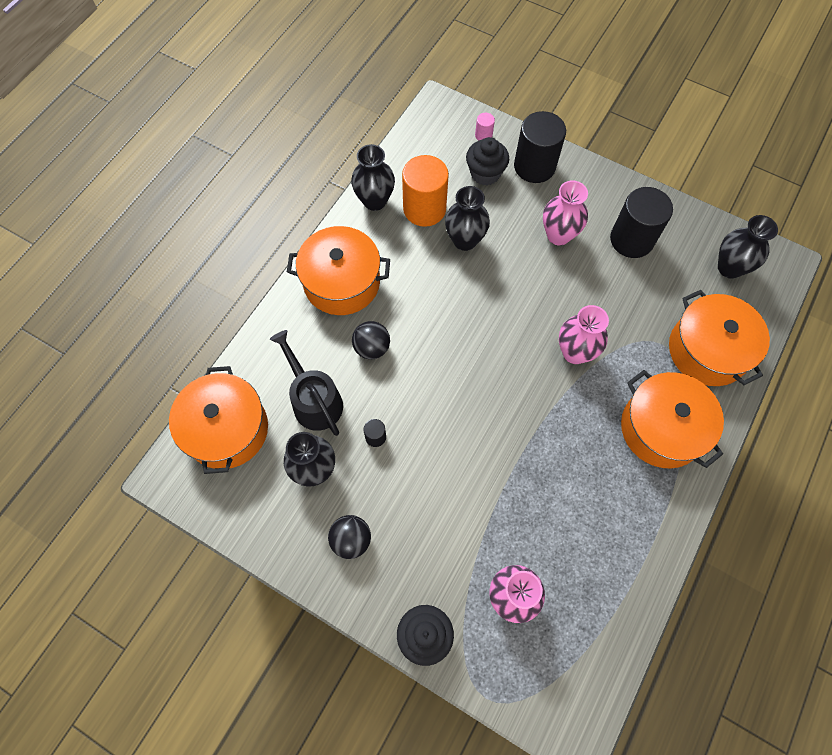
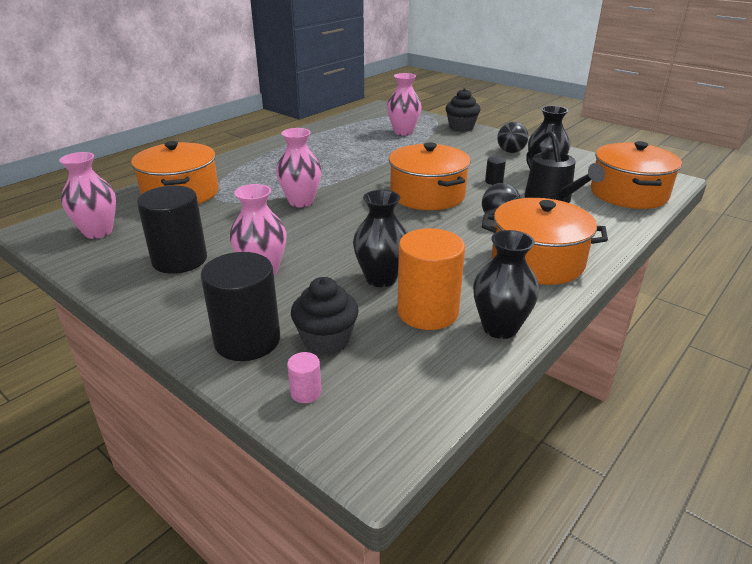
camera: 170 degrees left, 35 degrees down
(661, 428) = (257, 168): orange pot -> orange pot (427, 195)
(729, 268) = (98, 232): black vase -> pink vase

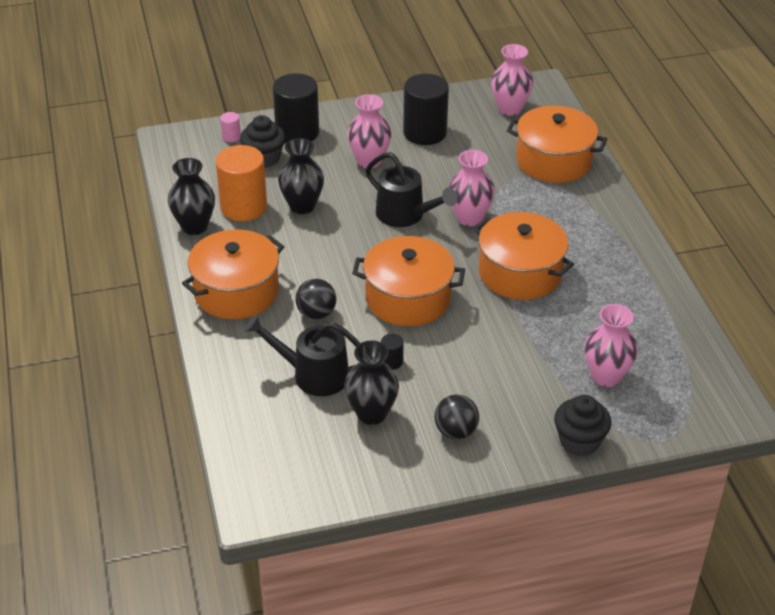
camera: 125 degrees right, 10 degrees up
(329, 226) = (405, 215): none -> black watering can
(628, 193) = (265, 442): orange pot -> orange pot (520, 273)

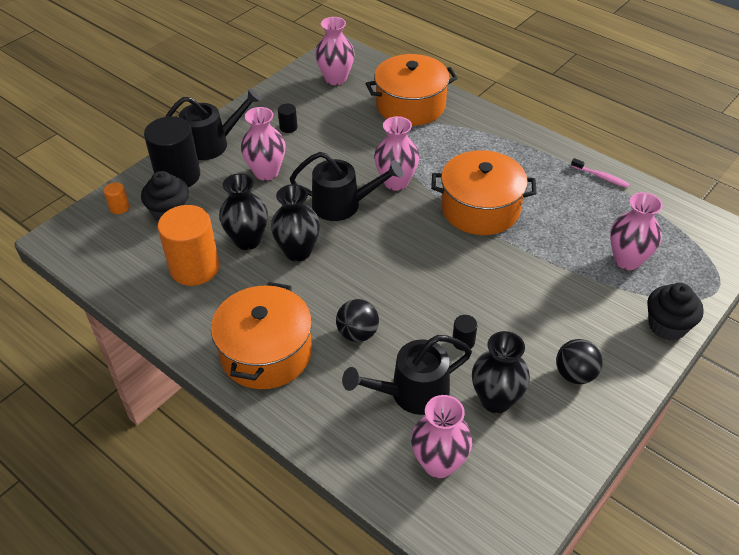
camera: 35 degrees left, 5 degrees up
(194, 226) = (165, 310): black vase -> black vase (298, 251)
(231, 137) = (119, 207): pink cylinder -> orange cylinder
(283, 429) = (439, 463): none -> pink vase
(348, 119) = (212, 144): none -> black watering can
(408, 298) = (418, 277): orange pot -> none
(425, 133) = (288, 127): black cylinder -> black cylinder, size x0.43
(665, 301) = (601, 177): none -> pink toothbrush

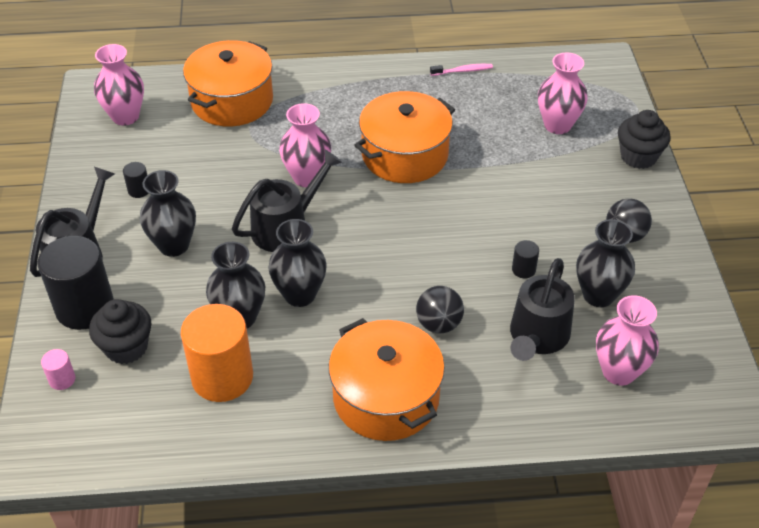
camera: 45 degrees left, 0 degrees up
(119, 207) = (62, 379): orange cylinder -> pink cylinder
(266, 172) = (174, 245): pink vase -> black vase

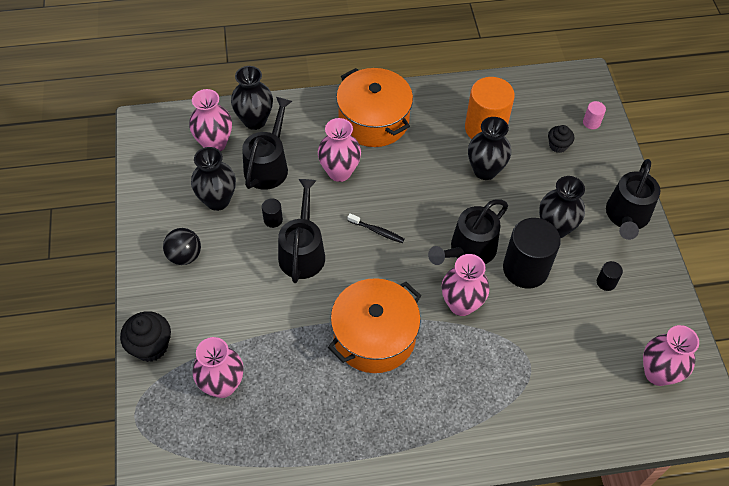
camera: 175 degrees right, 10 degrees up
(85, 307) = (600, 173): black cylinder -> black cylinder (525, 269)
(126, 347) = (558, 145): black cupcake -> black cupcake, size x0.61
(232, 101) = (558, 402): orange pot -> none
(300, 295) = (445, 190): black vase -> black vase (254, 121)
(393, 251) = (377, 231): none -> black toothbrush
(439, 324) = (339, 172): black ball -> pink vase
(463, 71) = (317, 466): pink toothbrush -> none
(484, 234) = (302, 251): none -> black watering can

